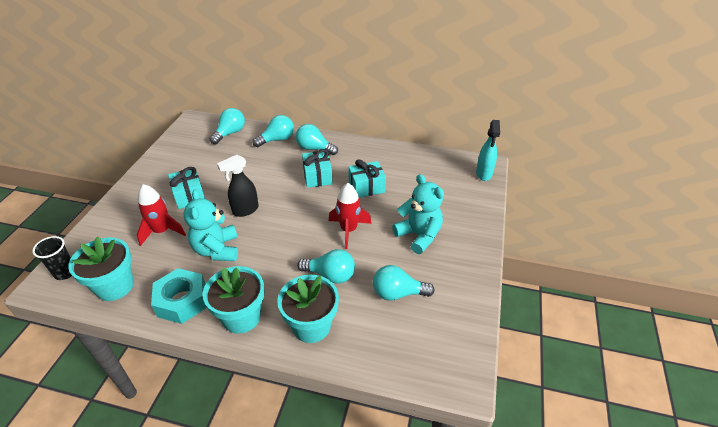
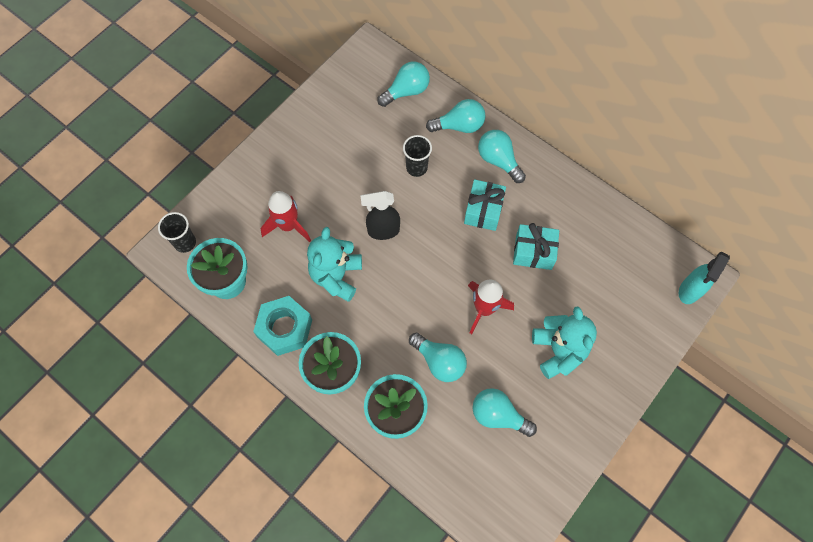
camera: 25 degrees right, 25 degrees up
(189, 196) = (329, 182): turquoise gift -> none
(256, 168) = (416, 168): none -> black cup

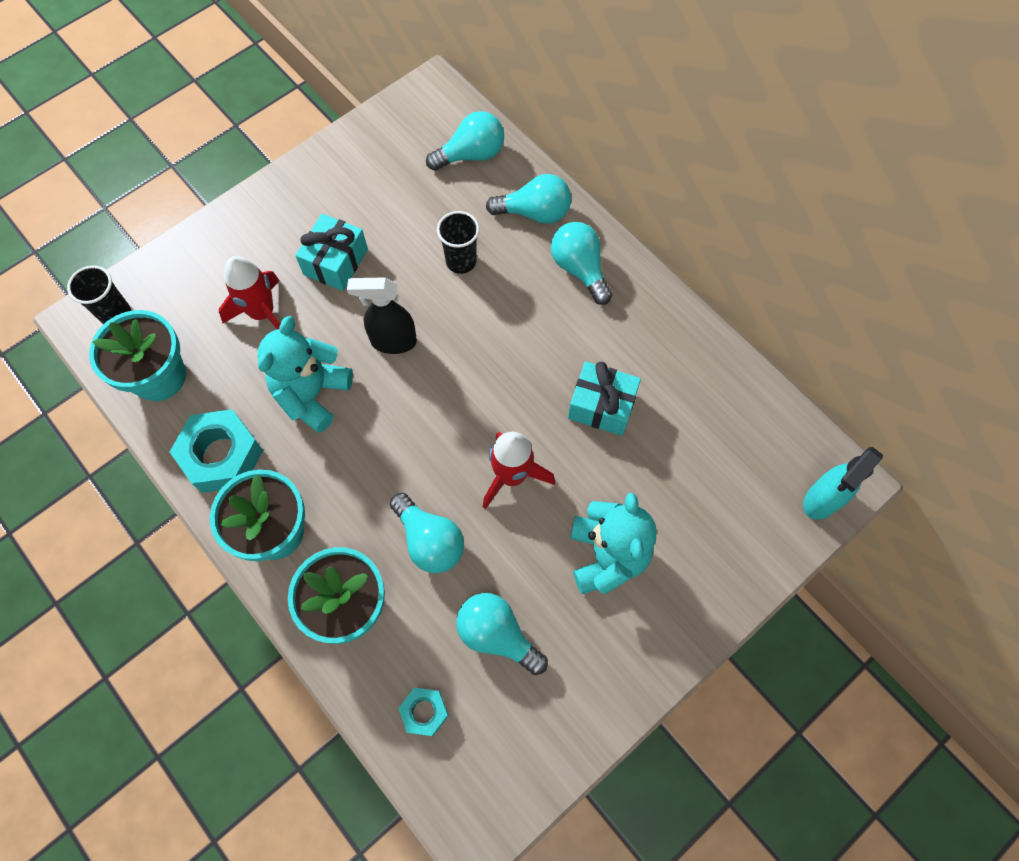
camera: 10 degrees right, 0 degrees up
(462, 474) = (424, 712): none -> turquoise nut
(483, 210) = (542, 336): turquoise gift -> turquoise gift (336, 262)

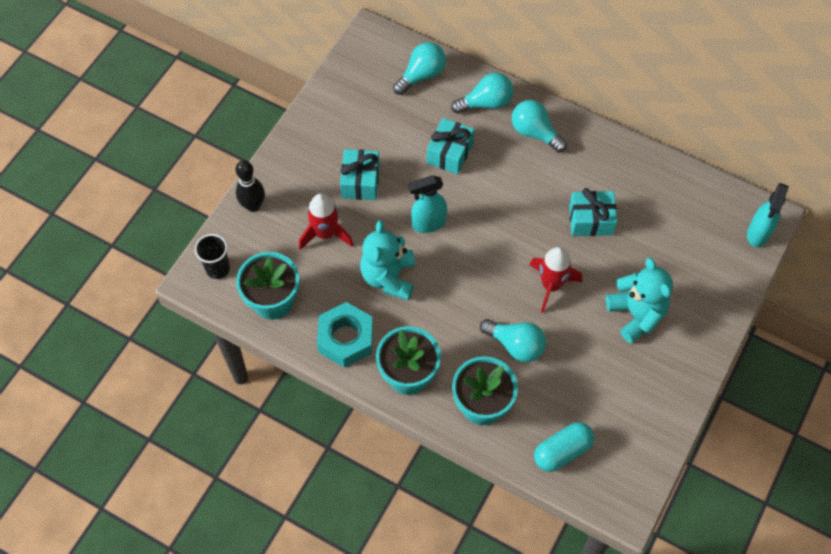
camera: 20 degrees left, 5 degrees down
(195, 251) = (253, 205): none -> black bowling pin
(393, 341) = (428, 223): black spray bottle -> turquoise spray bottle
(424, 712) = (562, 451): turquoise nut -> turquoise capsule
(461, 261) = (449, 153): black cup -> turquoise gift
(497, 635) = (587, 388): turquoise light bulb -> none

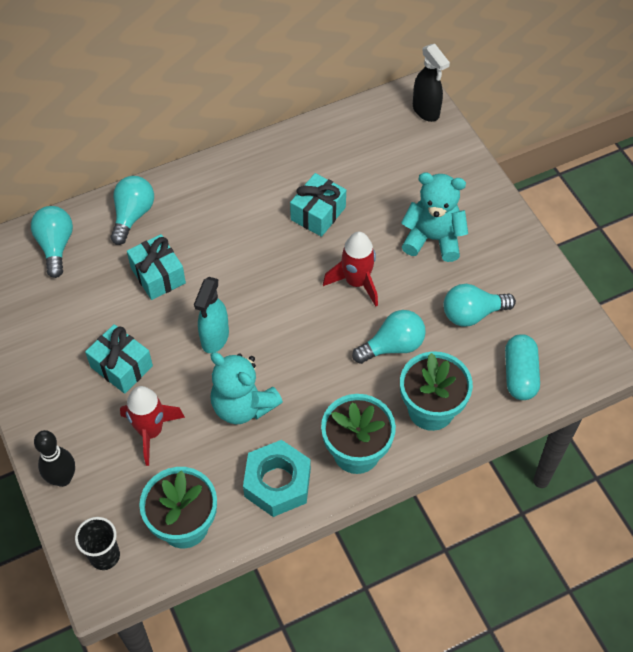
camera: 55 degrees left, 5 degrees down
(535, 133) = (197, 198): turquoise light bulb -> turquoise light bulb (472, 314)
(758, 234) = (426, 111): turquoise spray bottle -> black spray bottle

